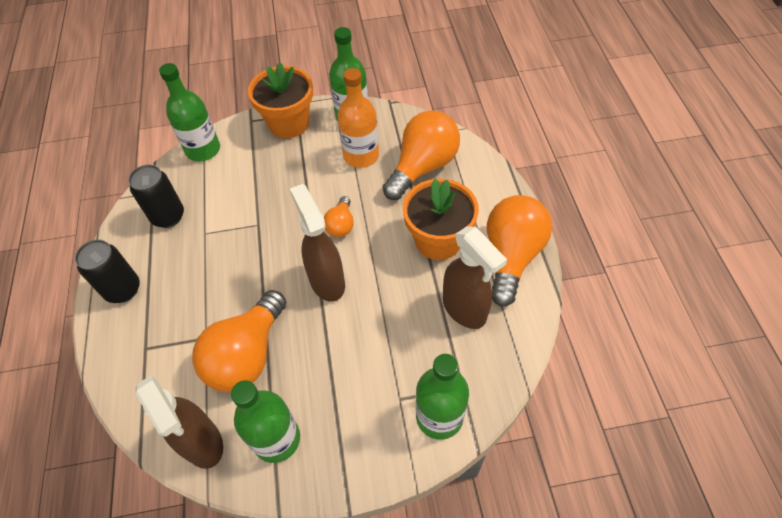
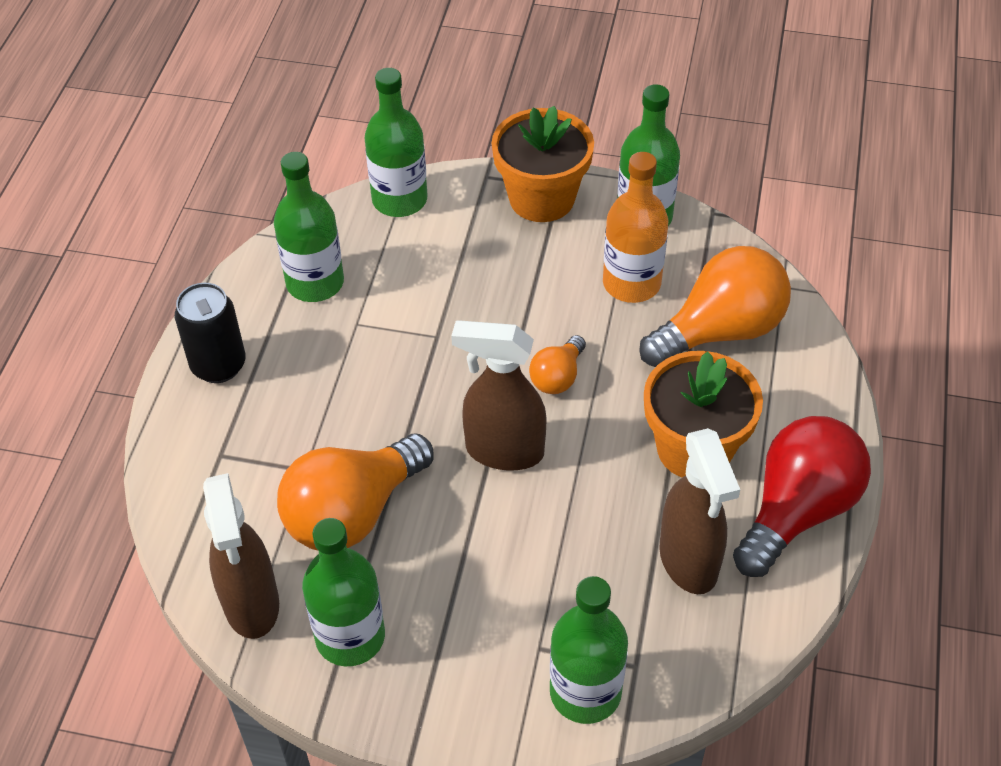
camera: 20 degrees right, 5 degrees down
(168, 216) = (315, 283): black can -> green bottle
(327, 281) = (503, 451): brown spray bottle -> brown spray bottle turned 75 degrees counterclockwise
(511, 256) = (797, 510): orange light bulb -> red light bulb

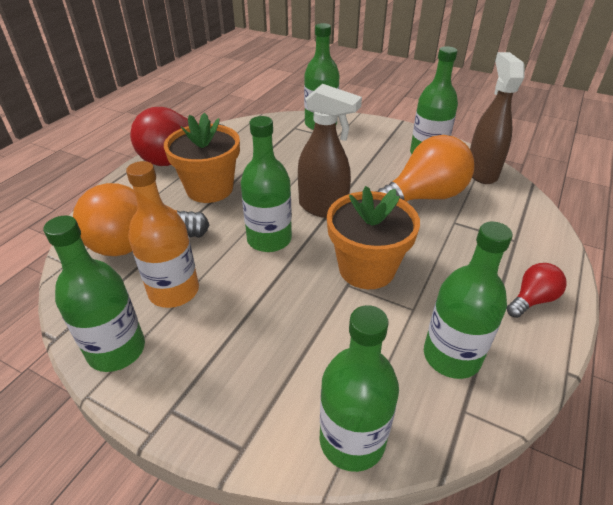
camera: 165 degrees left, 10 degrees down
(218, 365) = (532, 299): black can -> red light bulb
(541, 198) = (198, 399): orange flower pot -> orange flower pot (366, 268)
(557, 377) = (269, 239): orange light bulb -> green bottle
(688, 561) = (247, 150): brown spray bottle -> none

